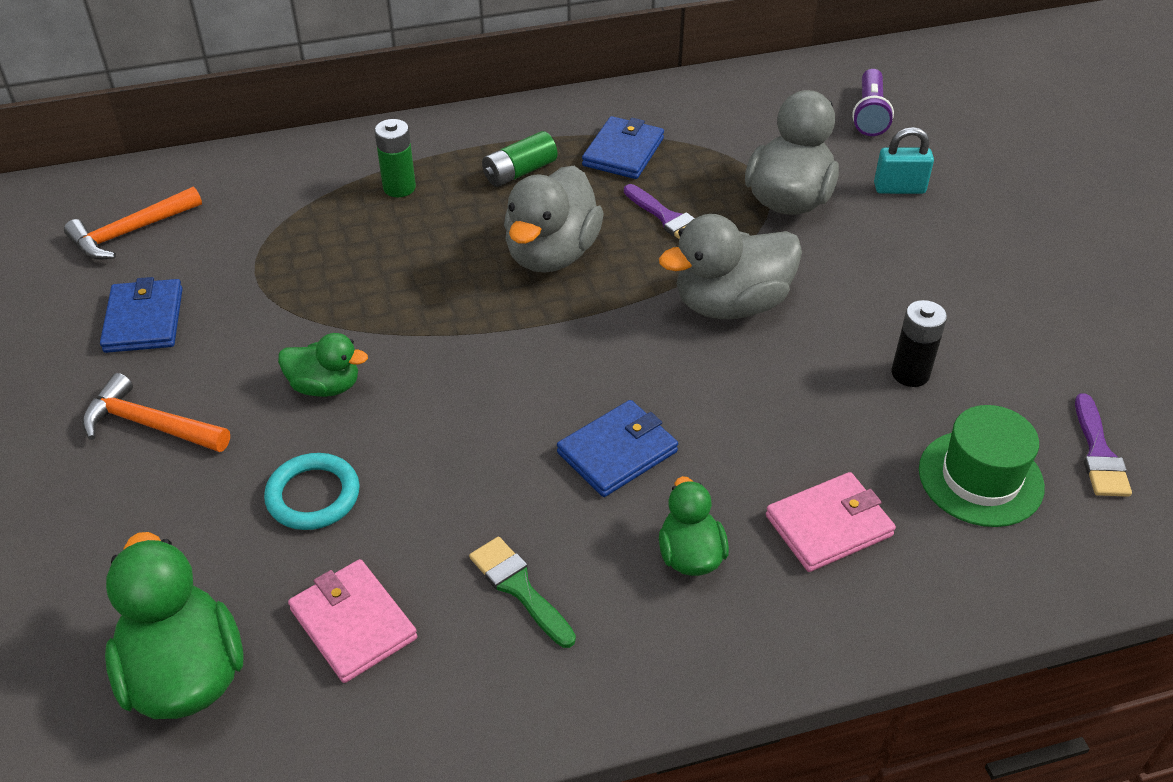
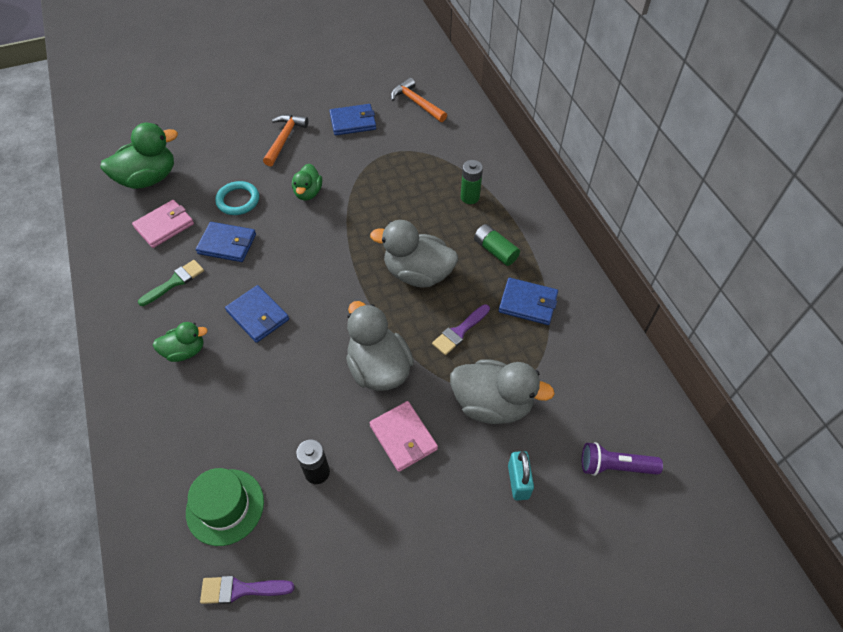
camera: 85 degrees right, 10 degrees up
(433, 507) = (227, 244): none -> blue wallet
(829, 526) = (197, 418): pink wallet -> pink wallet (403, 437)

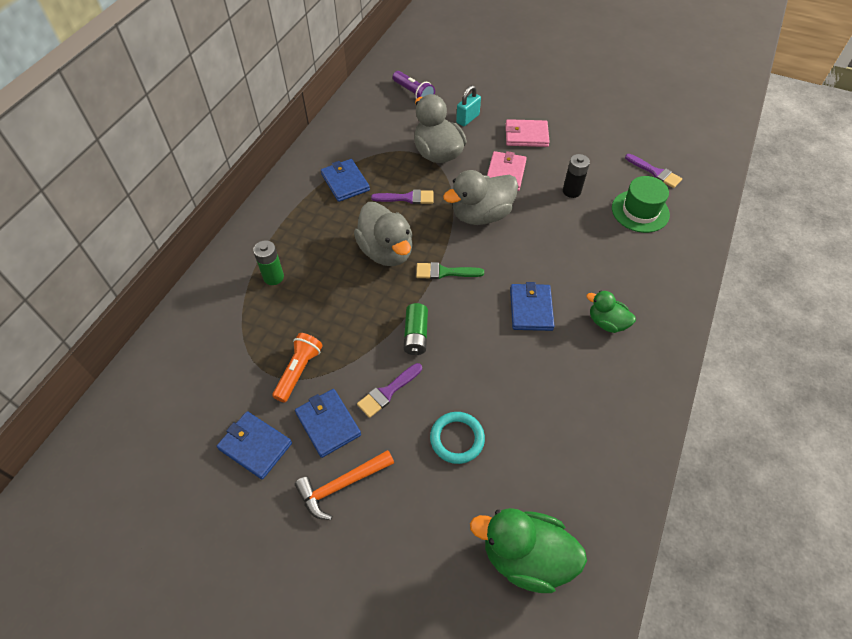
camera: 135 degrees left, 0 degrees up
(164, 226) = (549, 467): pink wallet -> pink wallet (526, 135)
(175, 282) = (578, 392): green brush -> green brush (444, 272)
(227, 244) = (505, 395): blue wallet -> blue wallet (328, 424)
(308, 193) = (388, 392): green duck -> purple brush
(377, 165) = (299, 371): none -> orange flashlight
(378, 368) = (481, 215): grey duck -> grey duck turned 45 degrees clockwise
(416, 103) = (172, 415): orange hammer -> none
(495, 251) = (316, 226): green battery -> green battery (416, 335)

